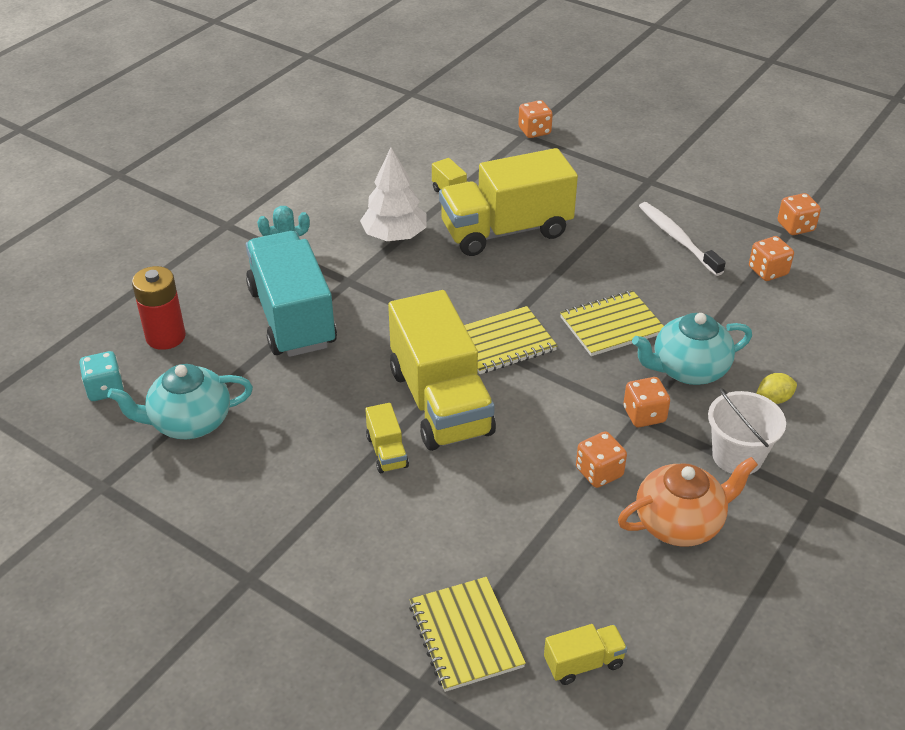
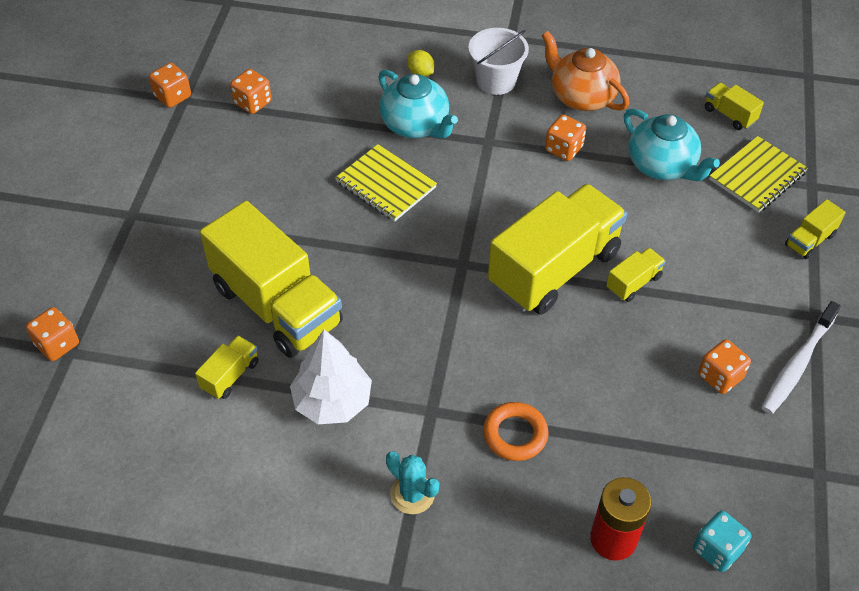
camera: 115 degrees left, 10 degrees up
(189, 422) = (704, 446): turquoise teapot -> turquoise teapot (662, 166)
(292, 317) = (515, 434): turquoise truck -> orange ring
(343, 633) = (809, 240): none -> yellow truck
(503, 343) = (452, 251): yellow notebook -> none
(644, 415) = (485, 139): orange dice -> orange dice (720, 376)
(677, 239) = (229, 171): white toothbrush -> white toothbrush (797, 364)

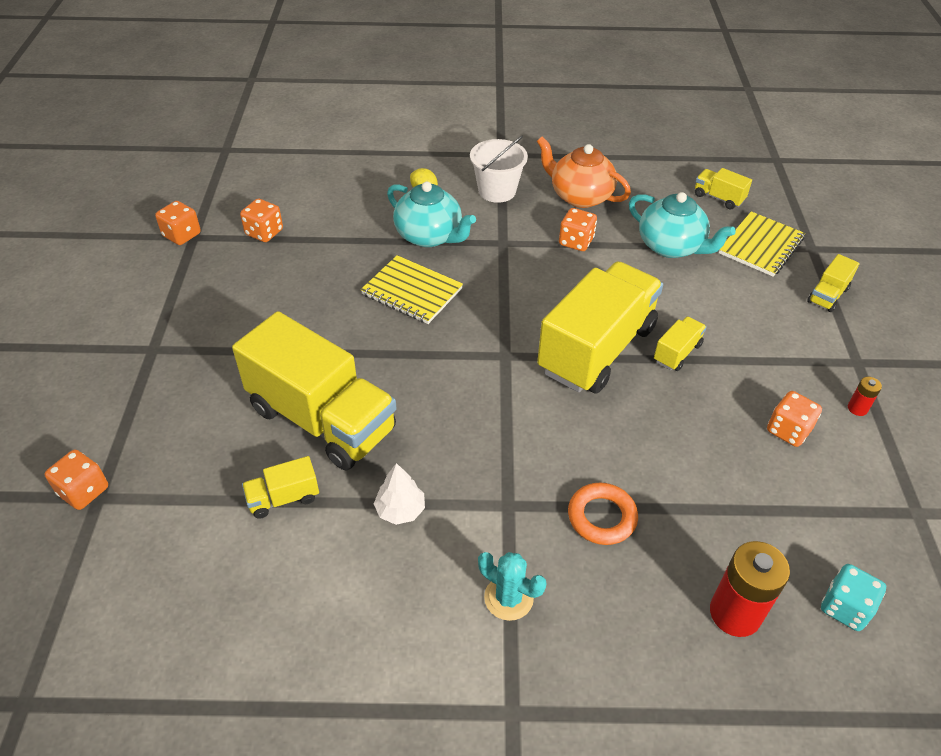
camera: 10 degrees left, 5 degrees down
(230, 375) = (283, 498): yellow truck -> yellow truck turned 135 degrees counterclockwise
(332, 401) = (400, 510): white tree -> white tree, size x0.58
(797, 364) = (857, 408): white toothbrush -> red battery

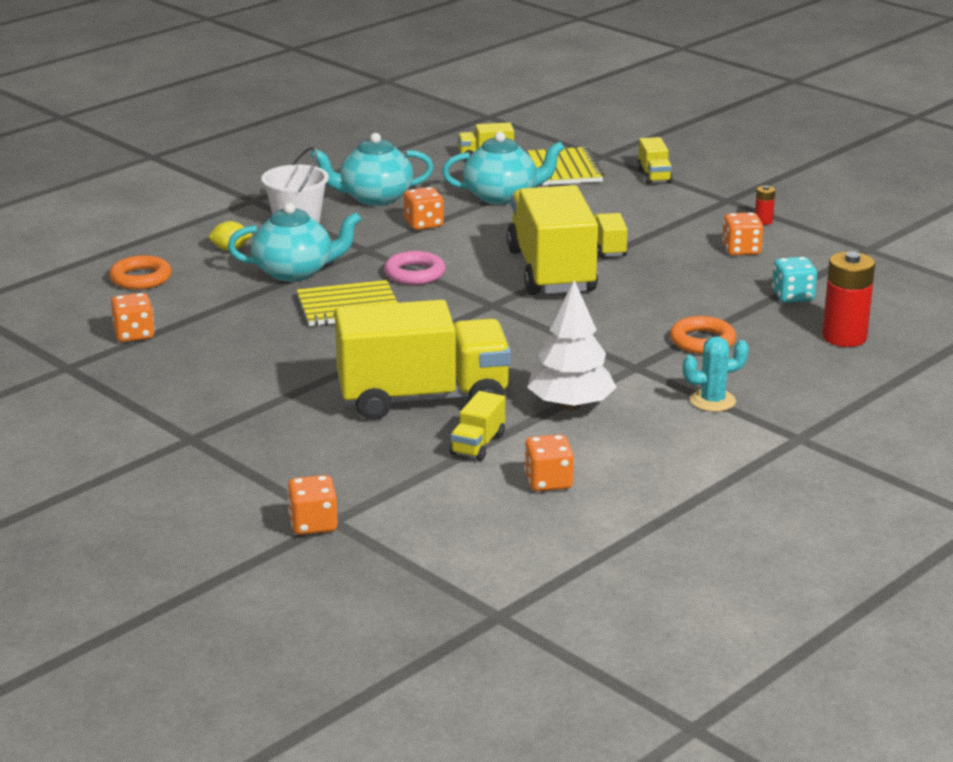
camera: 45 degrees left, 20 degrees down
(182, 235) = (52, 371): orange dice -> orange dice (548, 482)
(339, 185) = (141, 278): none -> orange ring
(400, 510) = (570, 406): white tree -> white tree, size x1.72
(499, 287) = (414, 274): none -> pink ring
(580, 196) = (374, 198): orange teapot -> turquoise teapot
(845, 607) = (893, 305): turquoise dice -> turquoise dice (793, 296)

